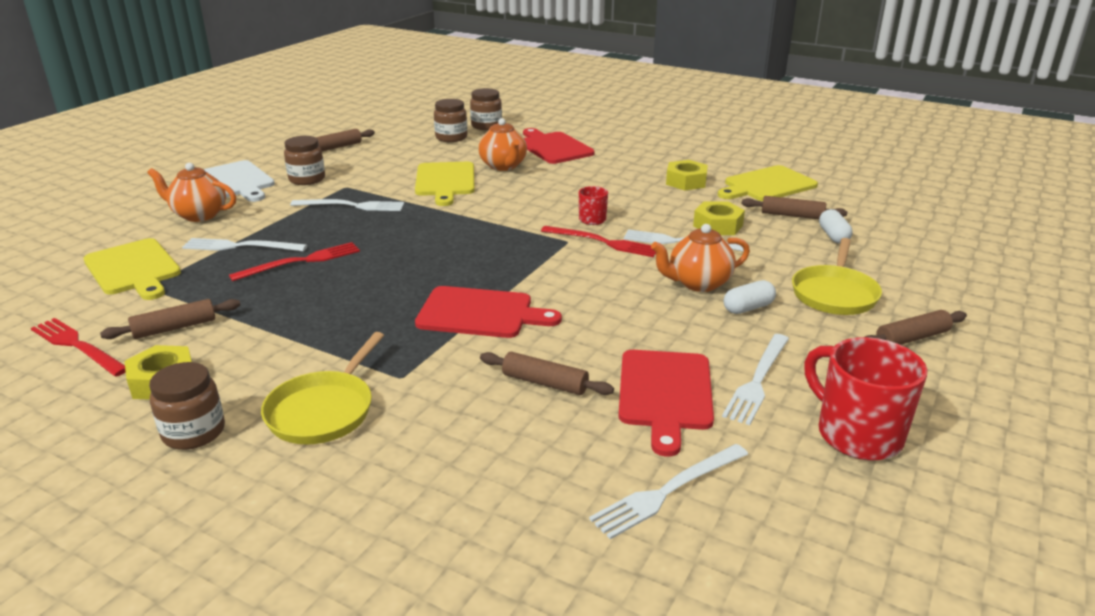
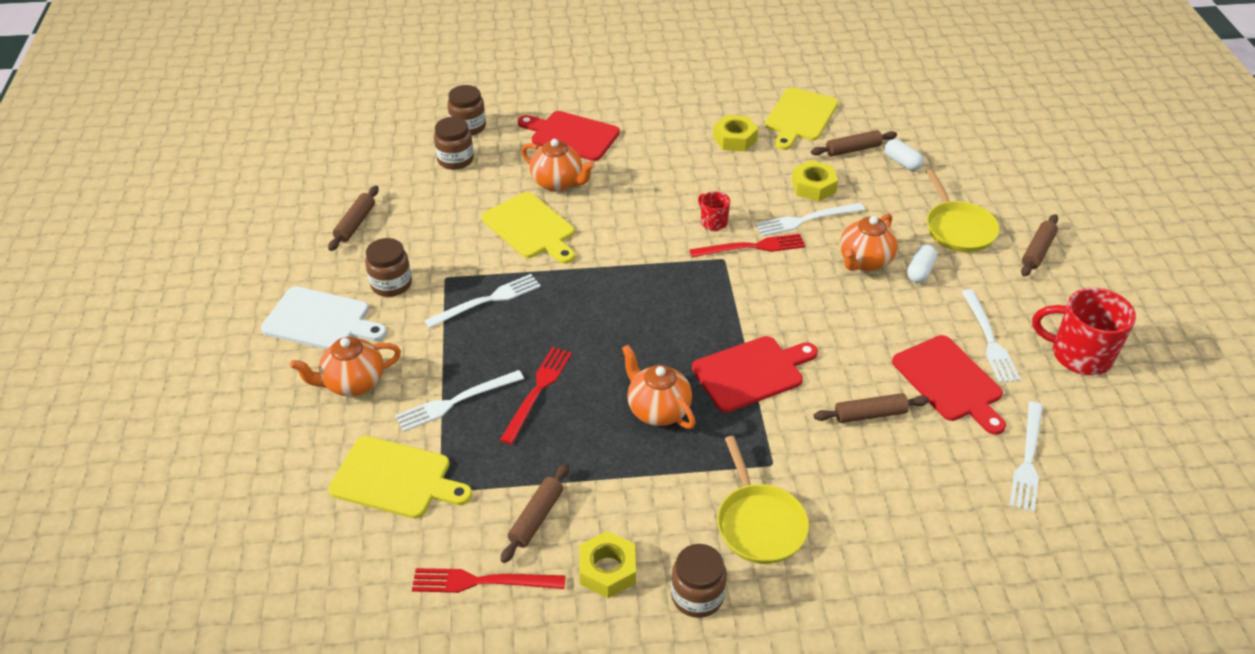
camera: 35 degrees left, 15 degrees up
(367, 305) = (657, 410): none -> orange teapot

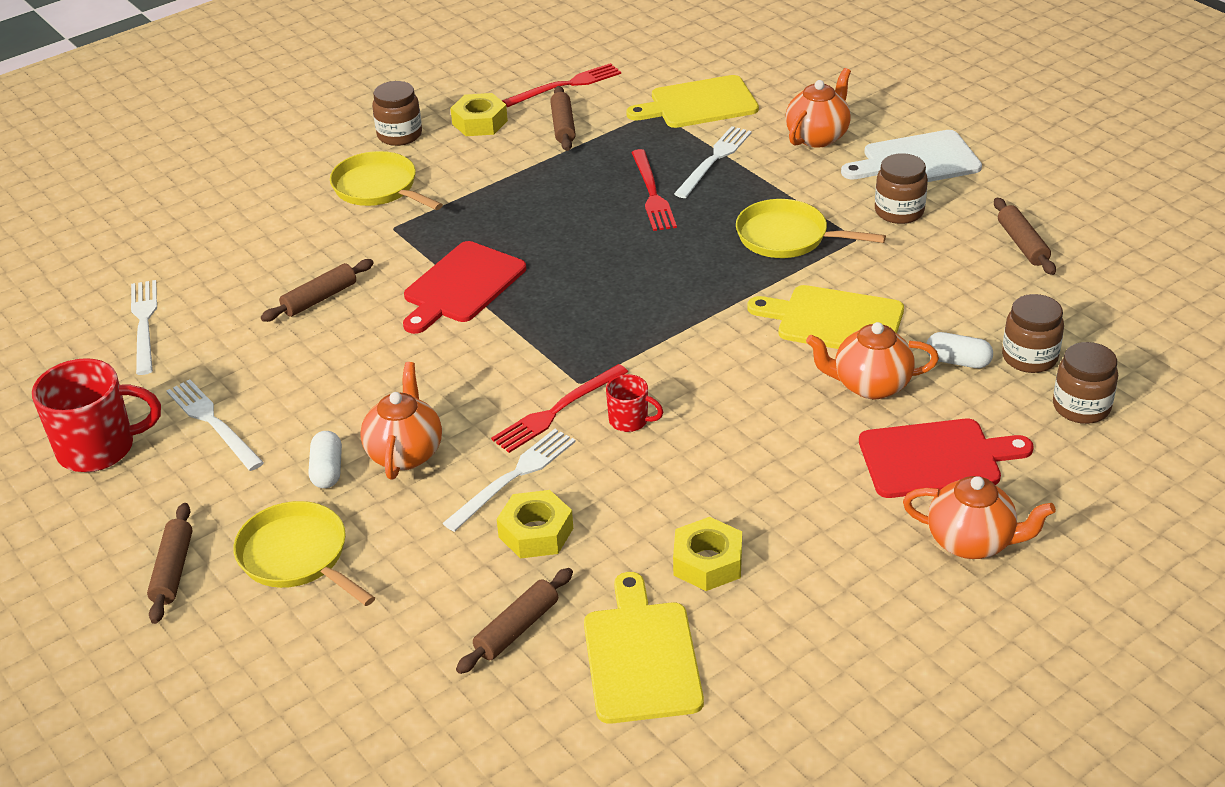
camera: 150 degrees right, 5 degrees down
(487, 300) = (787, 237): white fork -> yellow pan
(657, 410) = (529, 223): orange teapot -> orange teapot (972, 542)
(902, 162) = (427, 639): white capsule -> white capsule (958, 361)
(949, 381) = (246, 360): red cutting board -> none

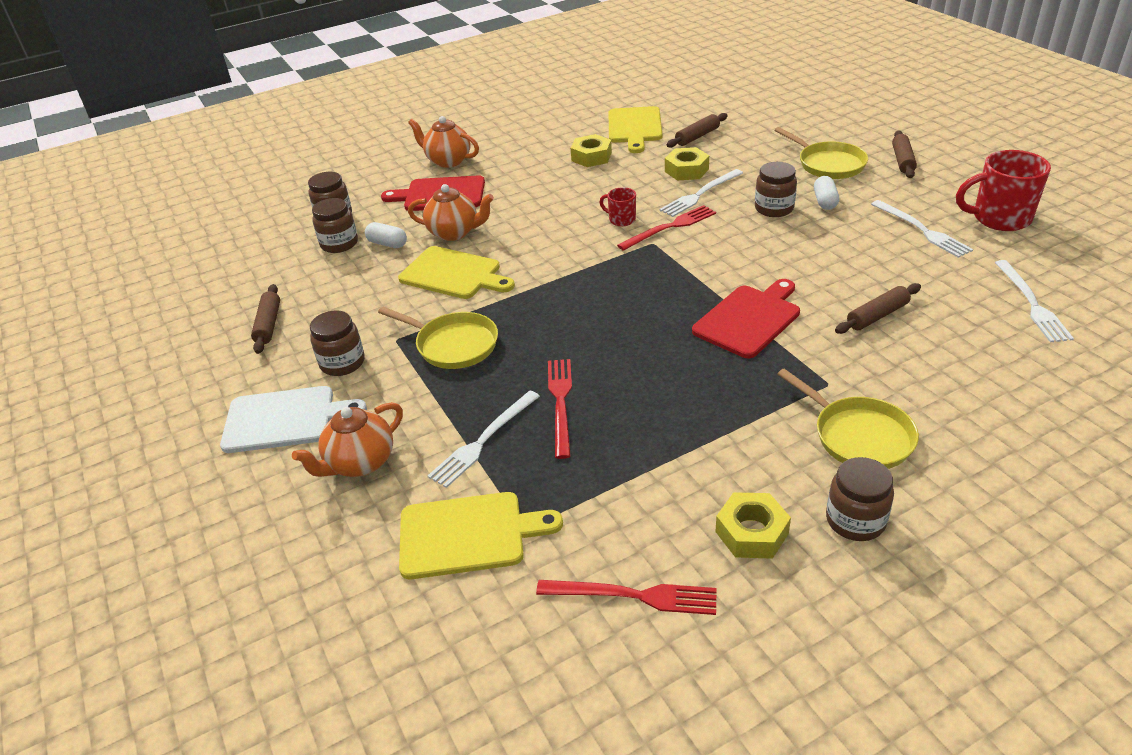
camera: 170 degrees left, 0 degrees up
(405, 453) = (774, 208): orange teapot -> brown jar
(563, 126) = (644, 513): brown rolling pin -> none
(566, 85) = (633, 596): red fork -> red fork turned 150 degrees counterclockwise

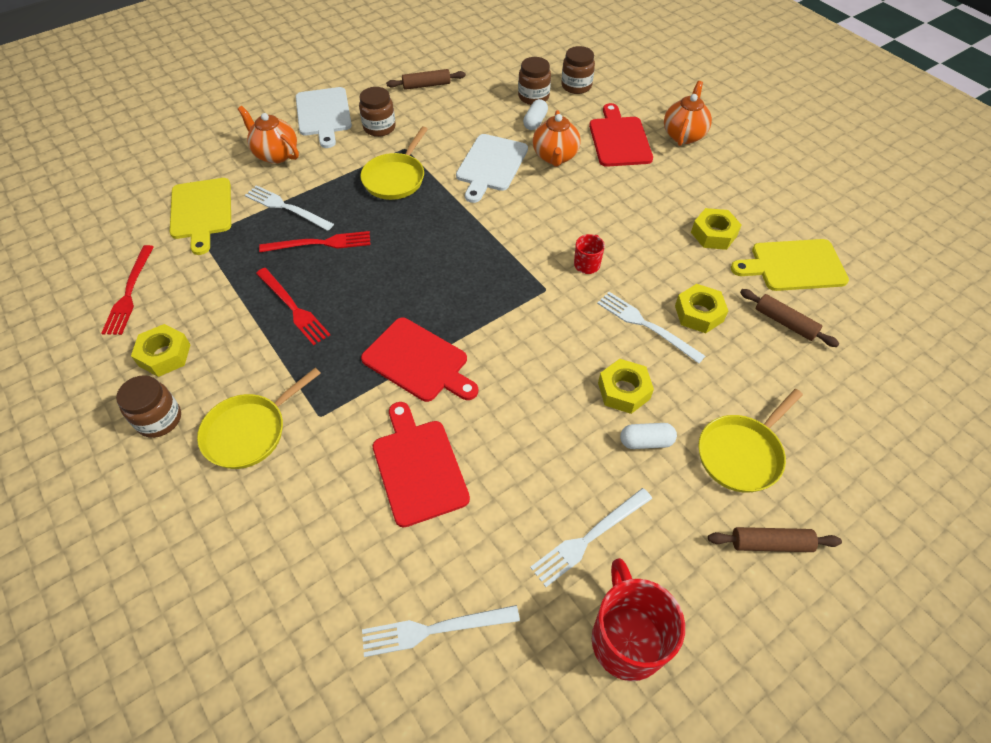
camera: 80 degrees right, 15 degrees up
(453, 274) = (491, 165): yellow cutting board -> white cutting board
(670, 227) = (576, 302): red fork -> red fork (293, 308)
(774, 208) = (623, 391): brown jar -> yellow nut
(877, 316) = (418, 467): brown rolling pin -> red cutting board

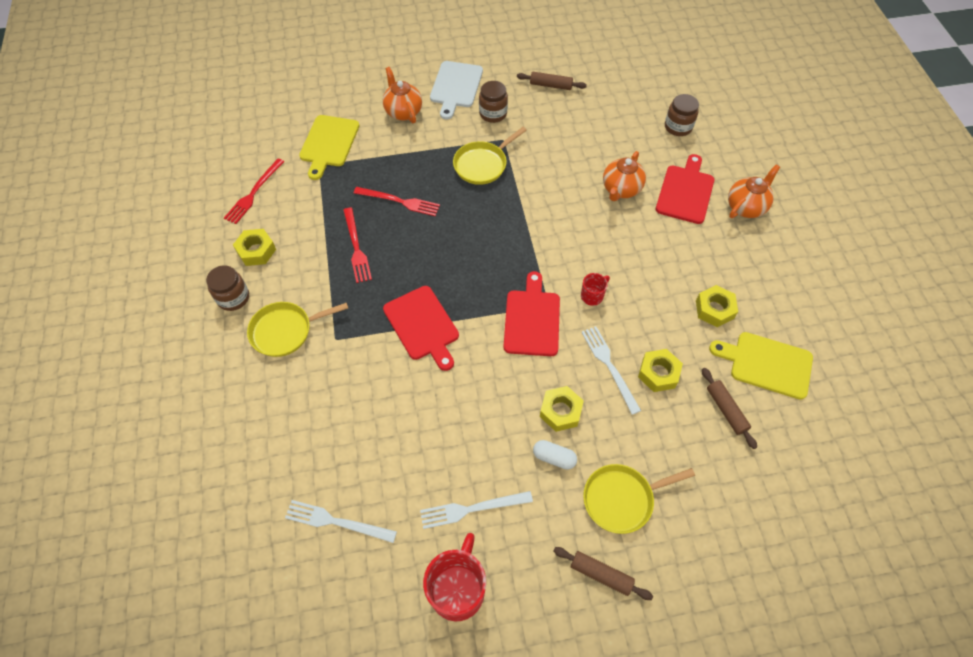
camera: 25 degrees right, 5 degrees up
(286, 208) = (389, 162): white fork -> none
(418, 467) = (382, 405): red cutting board -> red cutting board (532, 319)
(491, 165) = (563, 179): white cutting board -> none
(533, 97) = (634, 126): brown jar -> none
(535, 122) = (622, 150): white capsule -> none

